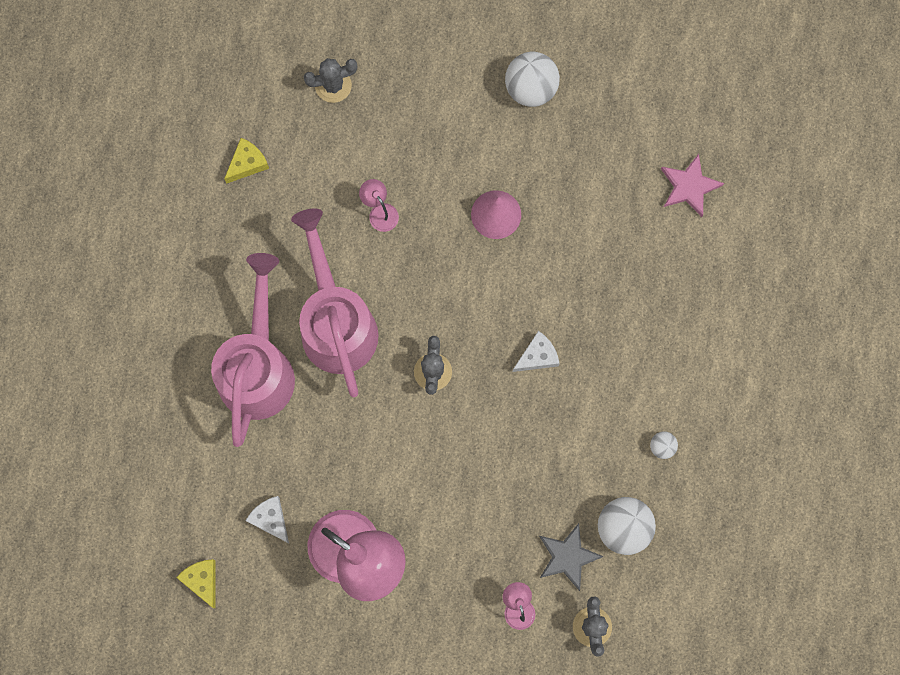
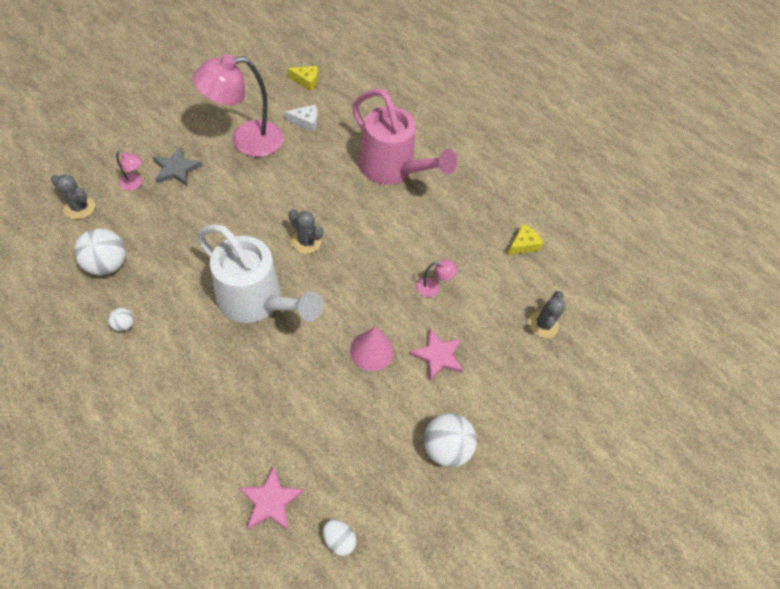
camera: 120 degrees right, 20 degrees down
(247, 163) = (523, 244): yellow cheese -> yellow cheese turned 120 degrees counterclockwise
(336, 323) = (383, 218): pink watering can -> none
(450, 154) = (438, 355): none -> pink star
(537, 356) = (257, 301): white cheese -> white watering can
(567, 557) = (128, 225): grey star -> grey star (176, 169)
(671, 114) = (339, 539): none -> white egg

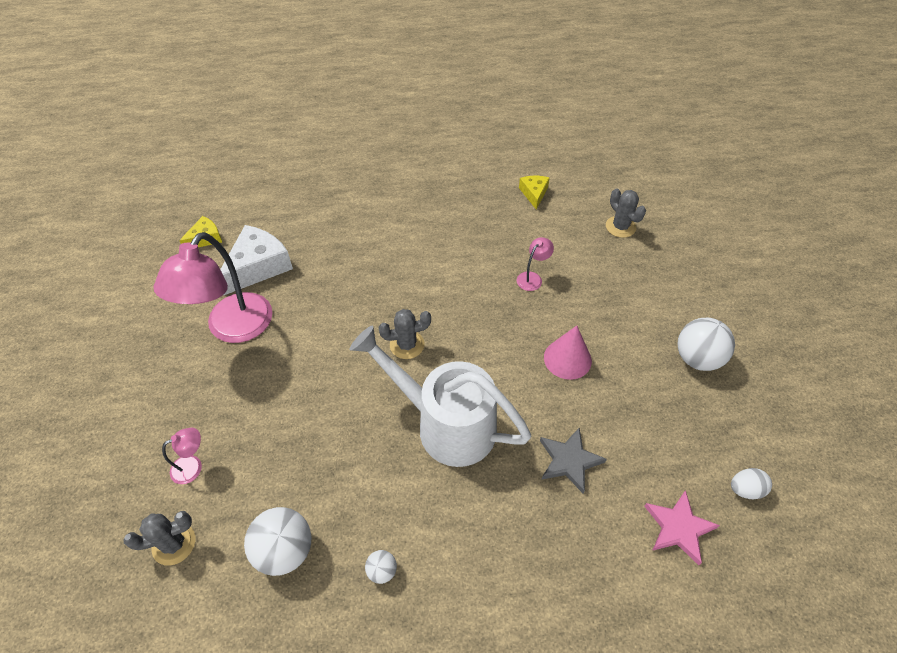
camera: 45 degrees left, 5 degrees down
(176, 169) = (210, 413): grey star -> grey star (569, 461)
(257, 301) = (446, 424): white watering can -> white watering can turned 135 degrees counterclockwise
(306, 122) = (258, 267): white cheese -> white cheese, size x1.84
(392, 169) = (378, 233): pink watering can -> none
(438, 355) = (604, 313): pink star -> none

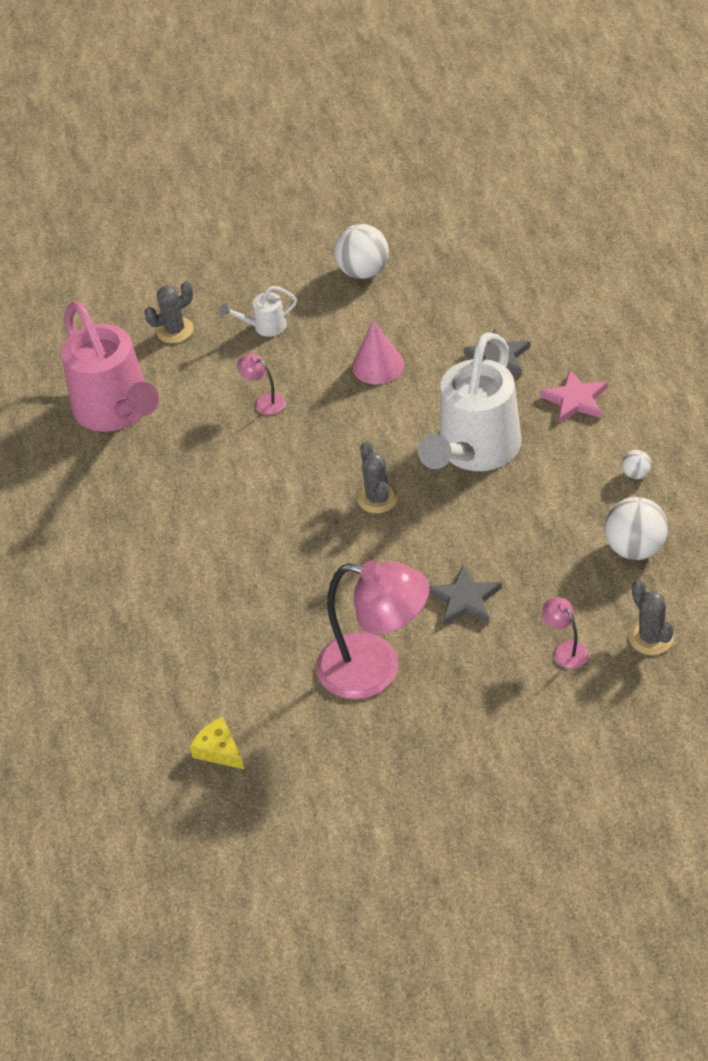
camera: 90 degrees left, 5 degrees down
(258, 267) = (269, 672): white cheese -> none
(277, 395) = (465, 599): none -> grey star
(534, 194) = (116, 411): yellow cheese -> pink watering can
(622, 282) = (265, 327): none -> white watering can
(678, 528) = (549, 286): pink star -> pink star (575, 400)
(745, 489) = (503, 246): white egg -> none

